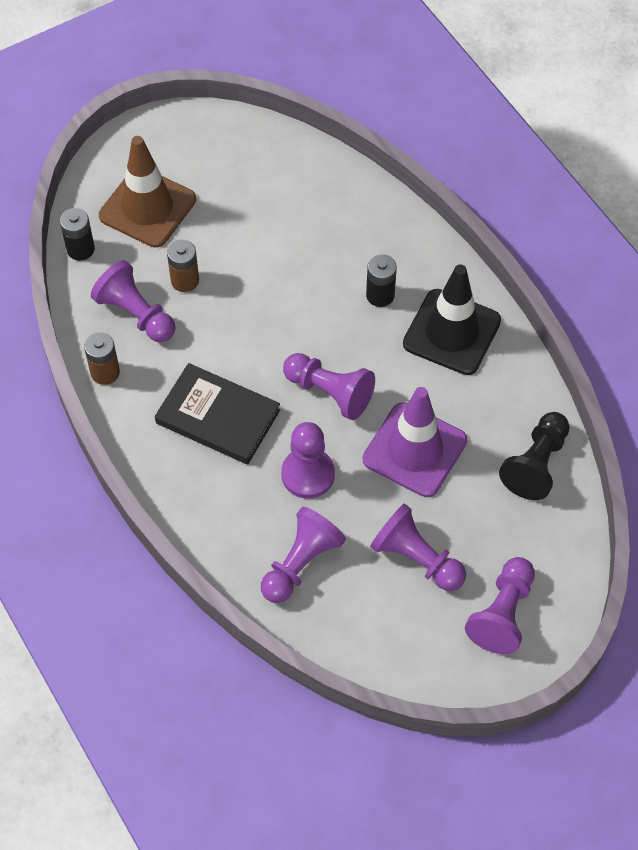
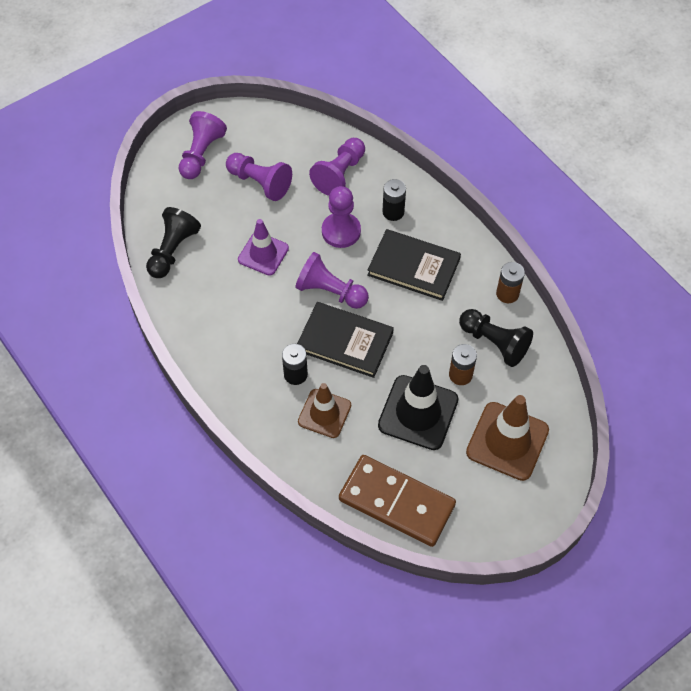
camera: 175 degrees right, 0 degrees up
(80, 249) = (555, 396): black battery -> black battery (393, 212)
(136, 314) = (494, 343): purple pawn -> black pawn
(279, 159) = (397, 502): none -> brown domino
(317, 329) = (345, 341): none -> black book
(349, 250) = (324, 413): none -> brown traffic cone
(414, 450) = (263, 254): purple traffic cone -> purple traffic cone, size x0.65
(452, 332) = (235, 347): black traffic cone -> black traffic cone (418, 412)

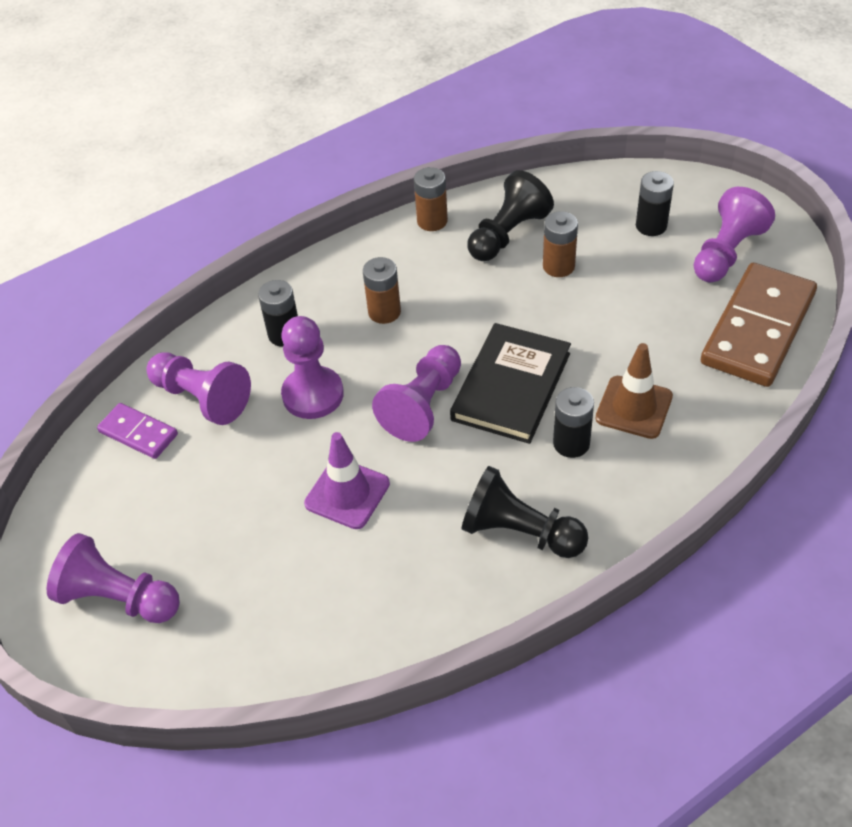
camera: 85 degrees left, 10 degrees down
(172, 250) = (329, 630): black pawn -> black pawn (520, 532)
(260, 183) = (200, 504): purple pawn -> purple pawn (726, 253)
(313, 146) = (138, 433): none -> purple domino
(413, 267) = (384, 312): black book -> brown battery
(418, 412) = (620, 308): black traffic cone -> none
(507, 441) = (651, 226): brown traffic cone -> black battery

